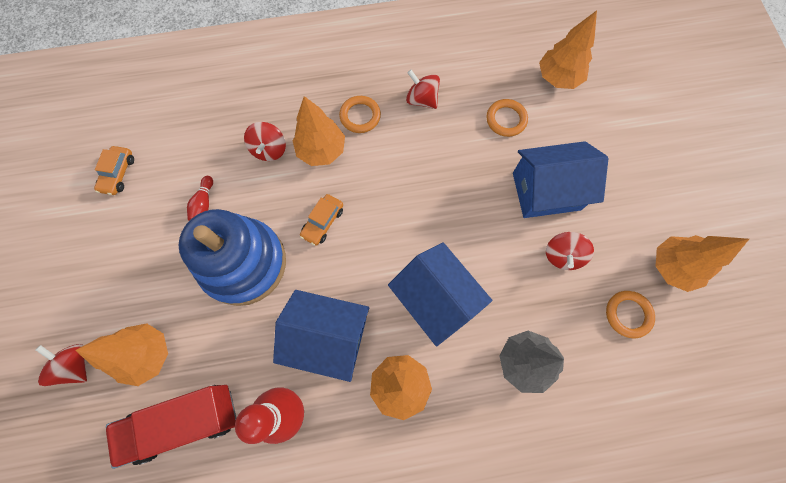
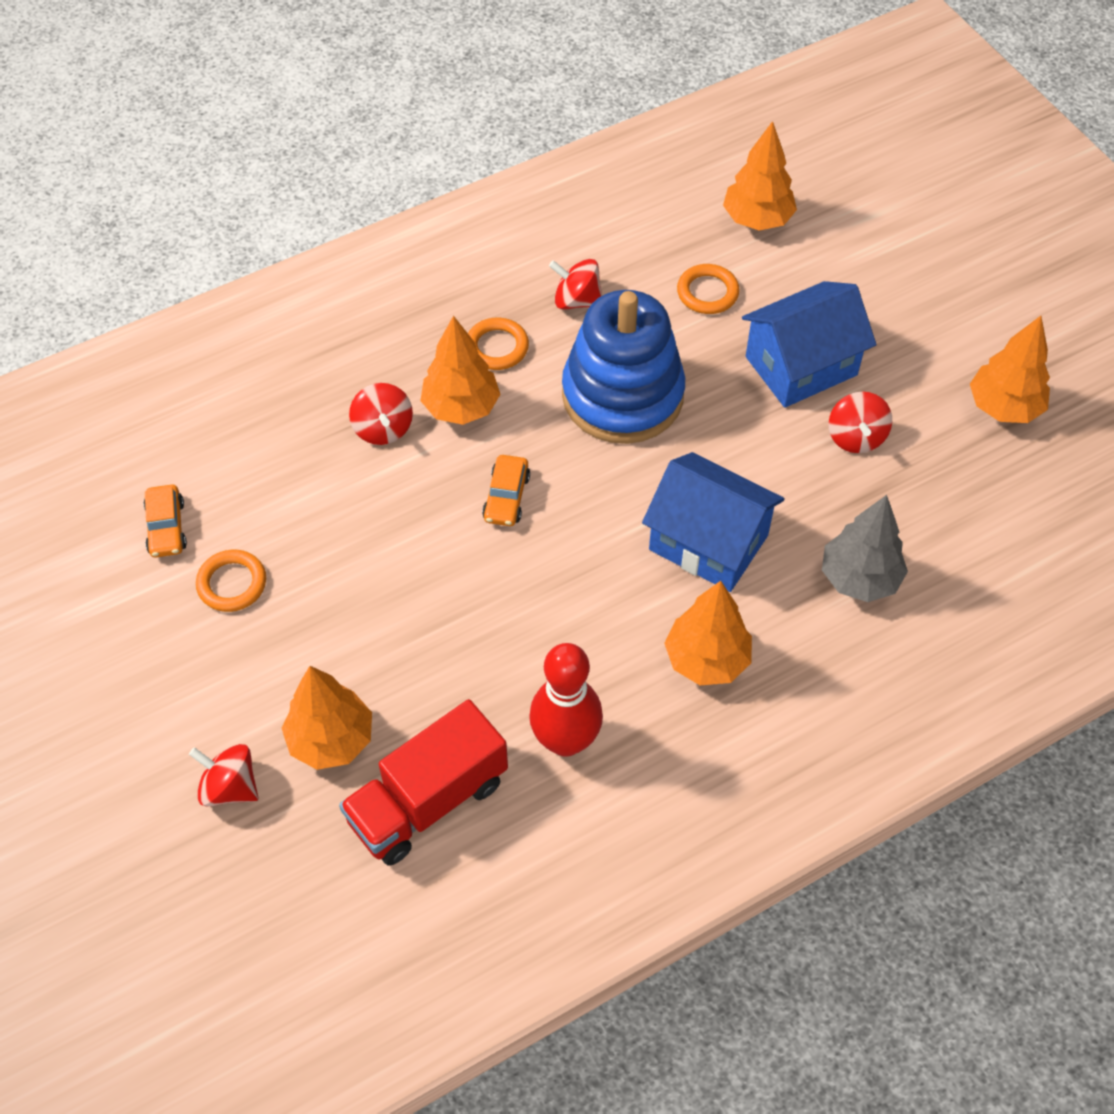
camera: 20 degrees left, 15 degrees down
(203, 203) = (318, 526): red bowling pin -> none
(244, 263) = (416, 583): blue stacking toy -> blue stacking toy (622, 395)
(328, 337) = (581, 635): blue house -> none
(628, 314) = (970, 480): orange ring -> orange ring (232, 583)

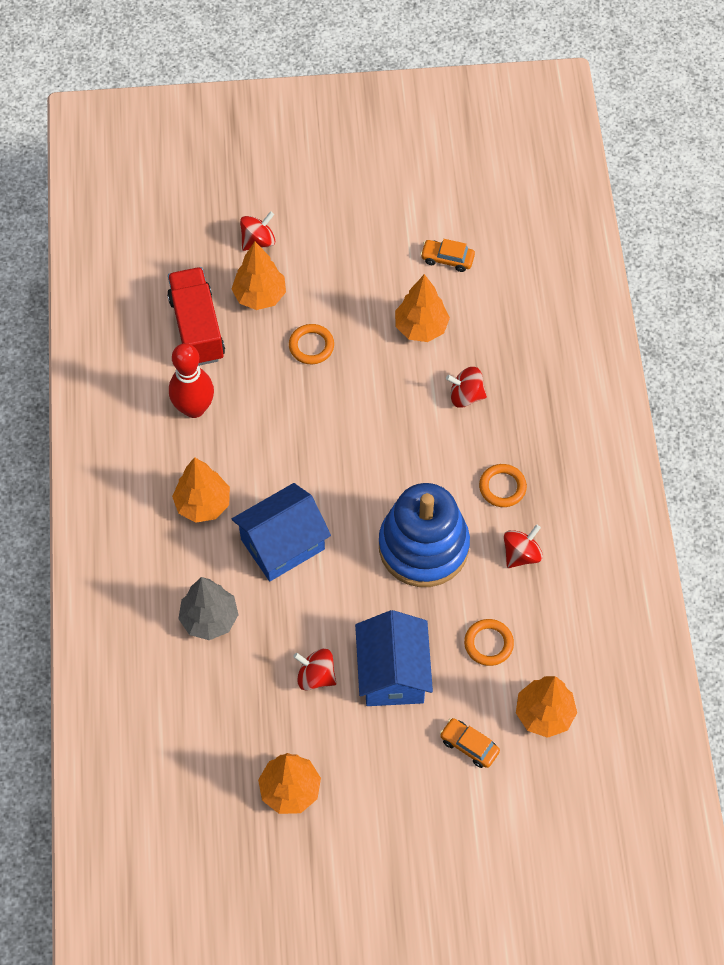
camera: 115 degrees right, 5 degrees up
(232, 583) = (389, 280): orange ring -> orange ring (311, 346)
(461, 407) = (461, 446): orange tree -> orange tree (421, 328)
(506, 497) = (376, 444): orange car -> orange car (469, 745)

